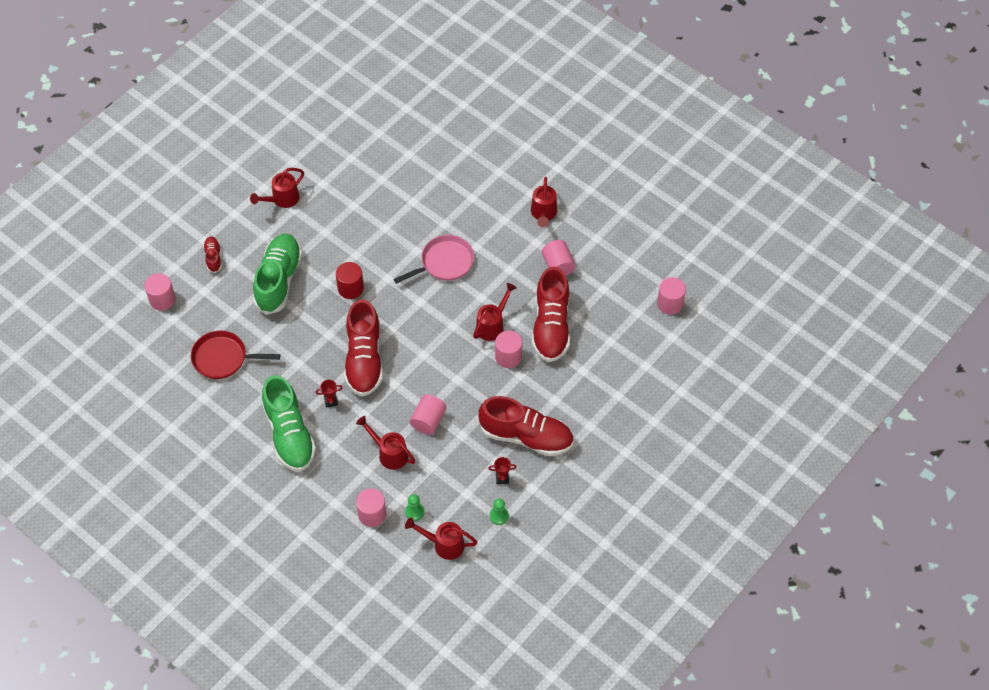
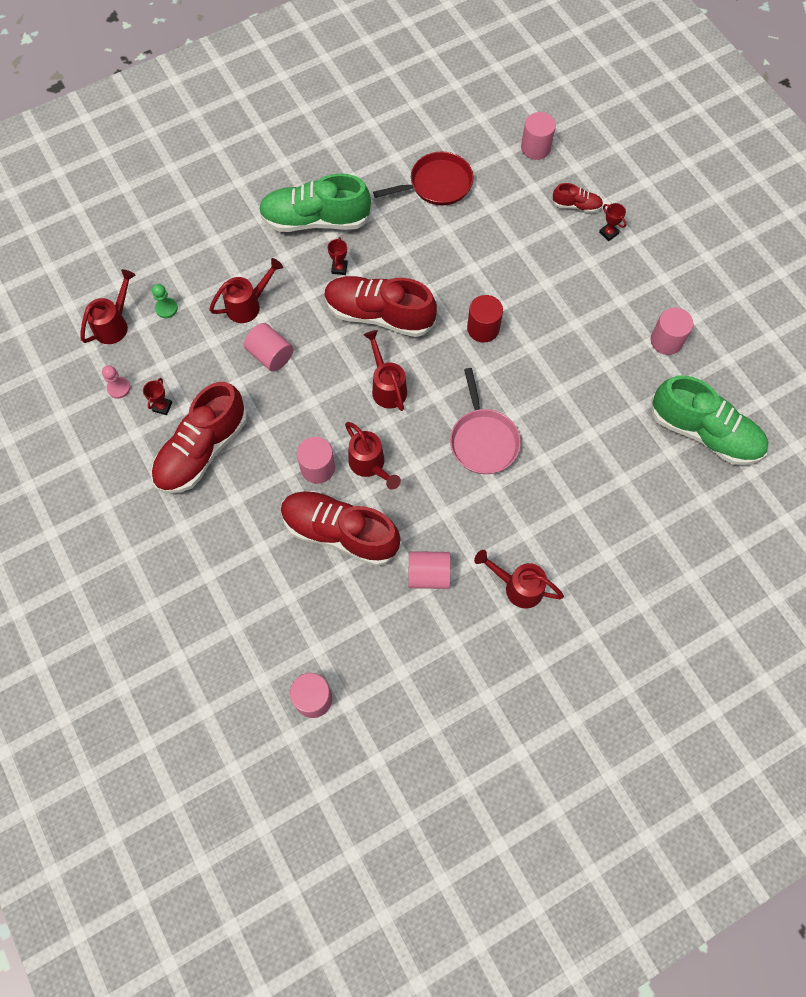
camera: 110 degrees right, 10 degrees up
(223, 358) = (437, 184): red pan -> red pan turned 45 degrees clockwise
(233, 230) = (608, 233): none -> red trophy
(278, 280) = (521, 260): green shoe -> green shoe (704, 433)
(282, 199) = (639, 292): red watering can -> red watering can (387, 387)
(372, 514) = (184, 269): pink cylinder -> pink cylinder (666, 341)
(499, 516) = (119, 388): green pawn -> pink pawn

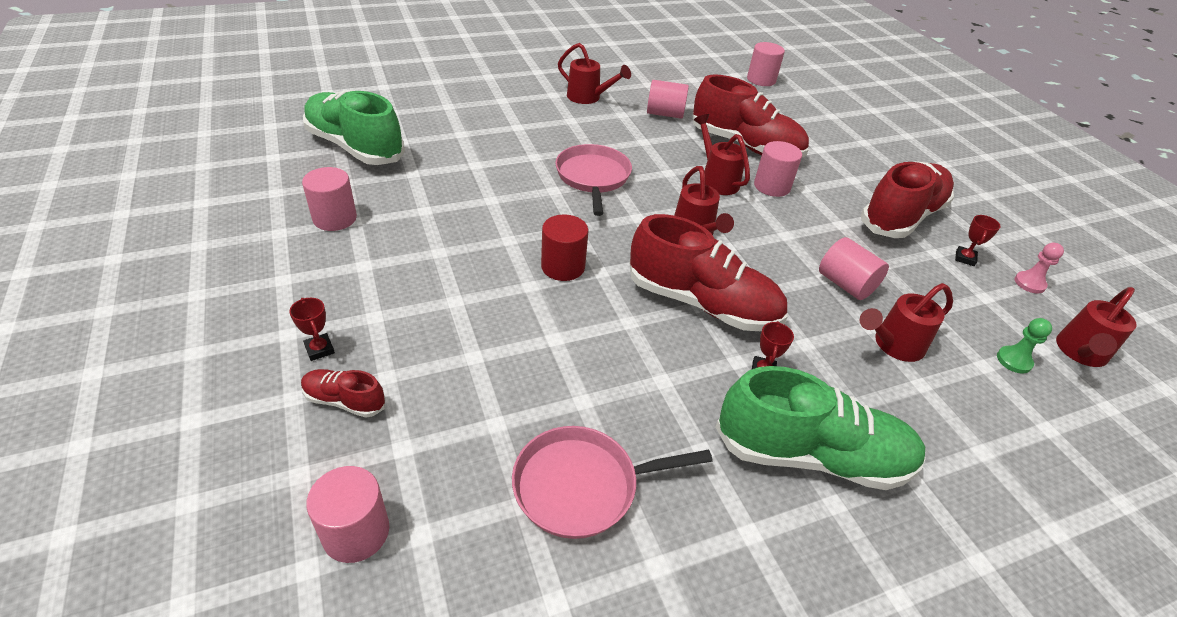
camera: 175 degrees left, 25 degrees down
(437, 184) = (581, 486): red pan -> pink pan

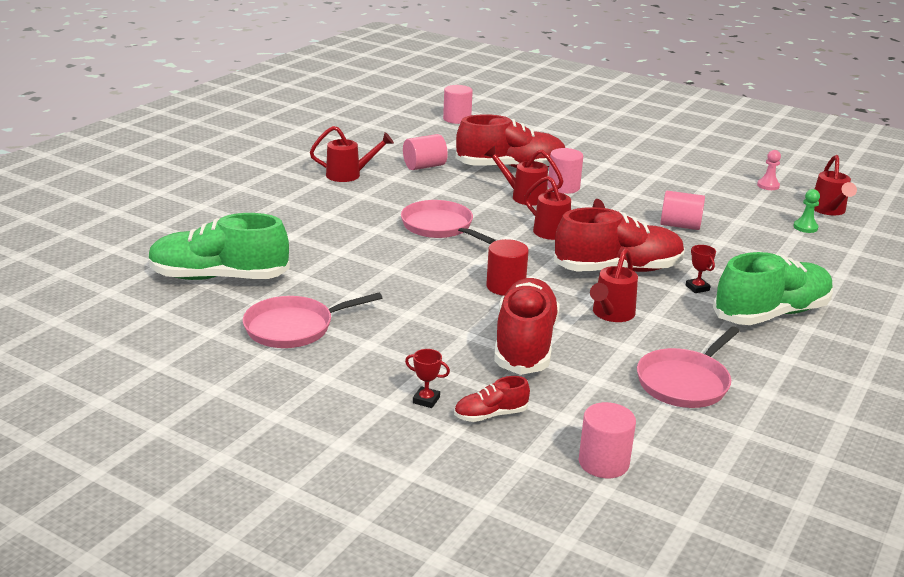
camera: 35 degrees left, 15 degrees down
(335, 218) = (293, 328): pink cylinder -> pink pan
(893, 345) = (743, 245): red watering can -> red watering can (611, 314)
(901, 217) = (661, 176): red shoe -> red shoe (525, 344)
(965, 258) = (722, 185): red trophy -> none

